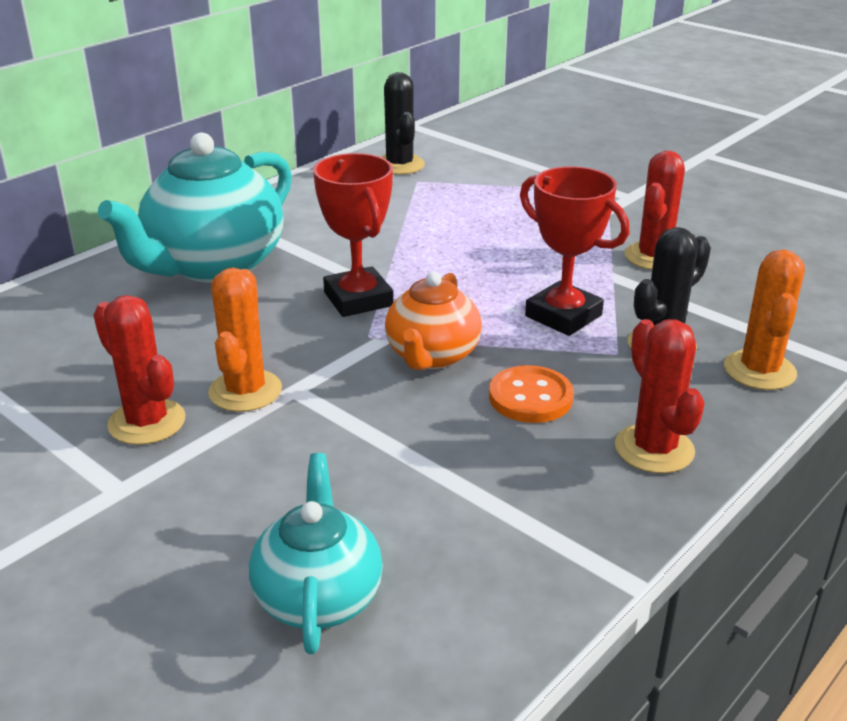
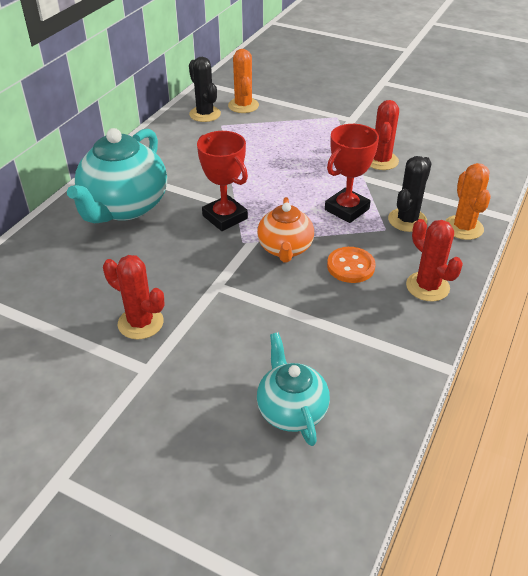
camera: 15 degrees left, 10 degrees up
(245, 391) = (188, 291): orange cactus -> orange cactus (243, 106)
(563, 316) = (347, 209): red trophy -> red trophy turned 75 degrees counterclockwise

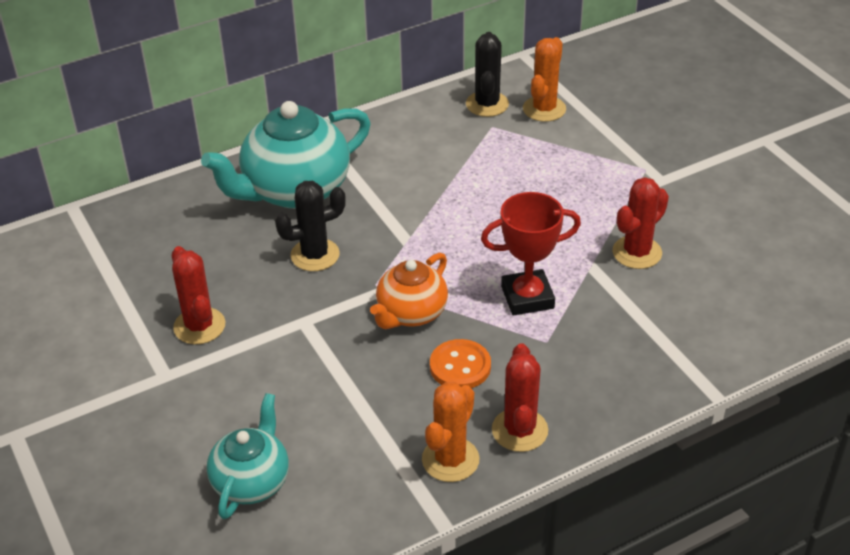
camera: 35 degrees right, 0 degrees up
(225, 217) = (384, 247): red trophy -> none
(407, 220) = (584, 342): black cactus -> black cactus (315, 255)
(463, 228) = (642, 383): orange cactus -> orange cactus (450, 459)

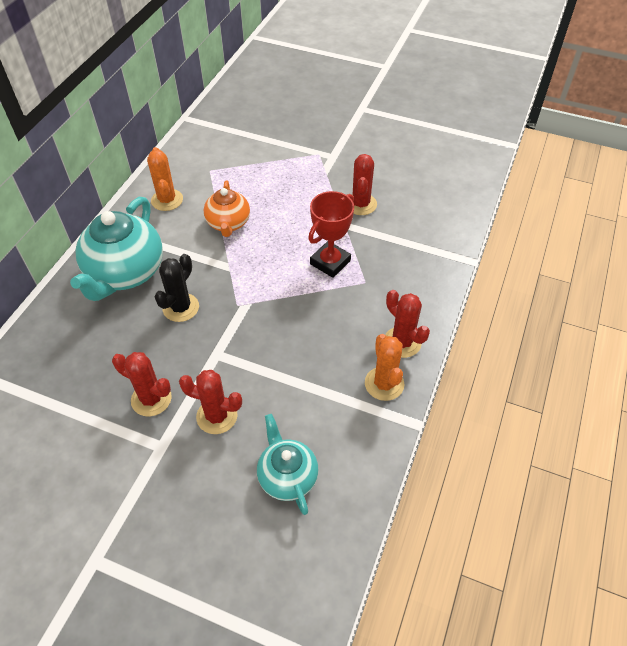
camera: 40 degrees left, 10 degrees up
(243, 381) = (217, 416): none -> red cactus
(411, 313) = (275, 310): orange teapot -> orange teapot (228, 223)
(460, 366) = (334, 325): orange button -> none
(487, 104) = (193, 158): black cactus -> none
(544, 109) = (229, 145): orange cactus -> orange cactus (167, 200)

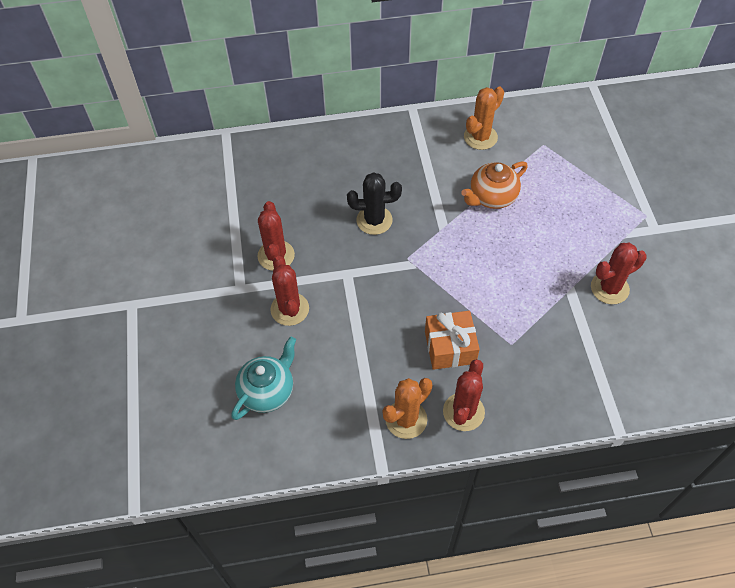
camera: 60 degrees right, 5 degrees up
(125, 273) = (380, 161): turquoise teapot -> none
(330, 262) = (512, 302): red trophy -> none
(340, 321) = (450, 347): none -> orange gift

